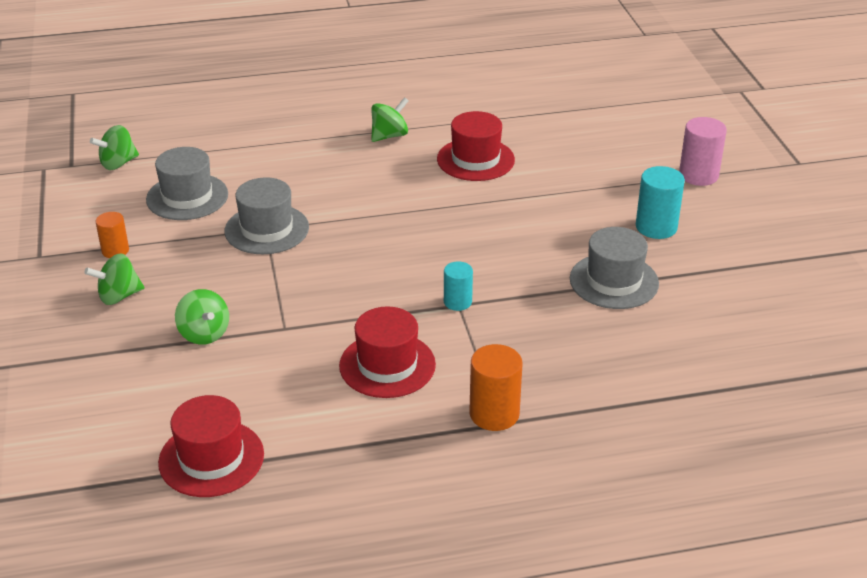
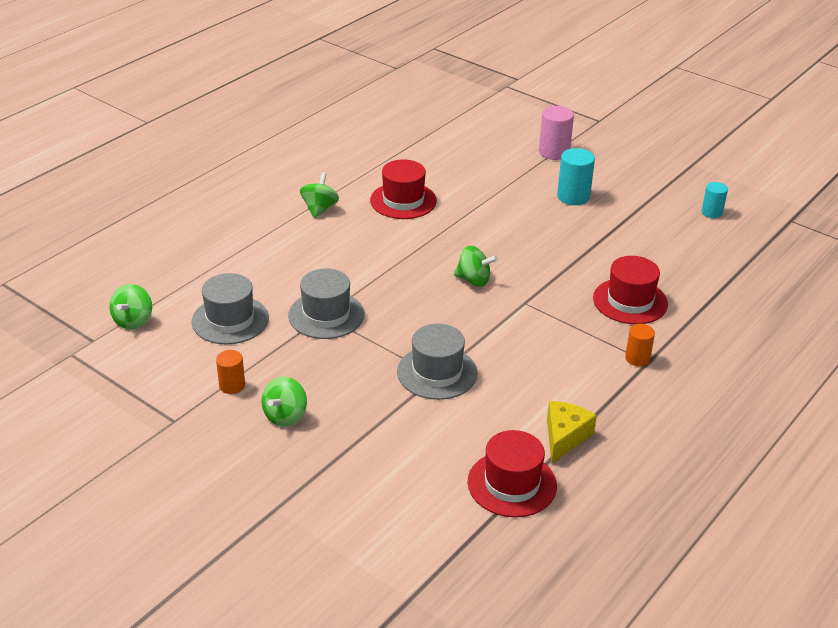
camera: 40 degrees left, 0 degrees up
(204, 334) = (387, 408): green spinning top -> green spinning top (474, 280)
(317, 446) = (564, 437): none -> yellow cheese
(387, 365) = (536, 363): red hat -> red hat (630, 301)
(457, 302) = (522, 301): turquoise cylinder -> turquoise cylinder (712, 212)
(494, 414) = (637, 358): orange cylinder -> orange cylinder, size x0.63
(614, 281) = (594, 242): grey hat -> grey hat (437, 372)

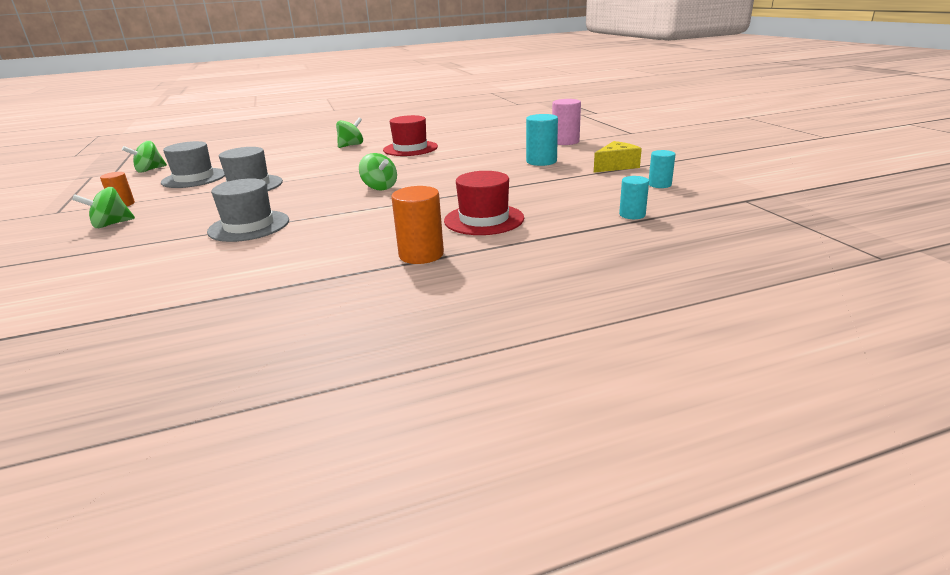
camera: 35 degrees right, 10 degrees down
(512, 484) = (142, 306): red hat -> none
(564, 437) = (251, 288): yellow cheese -> yellow cheese (616, 166)
(637, 358) = (421, 254): orange cylinder -> orange cylinder, size x1.58
(732, 262) = (632, 215): none -> turquoise cylinder

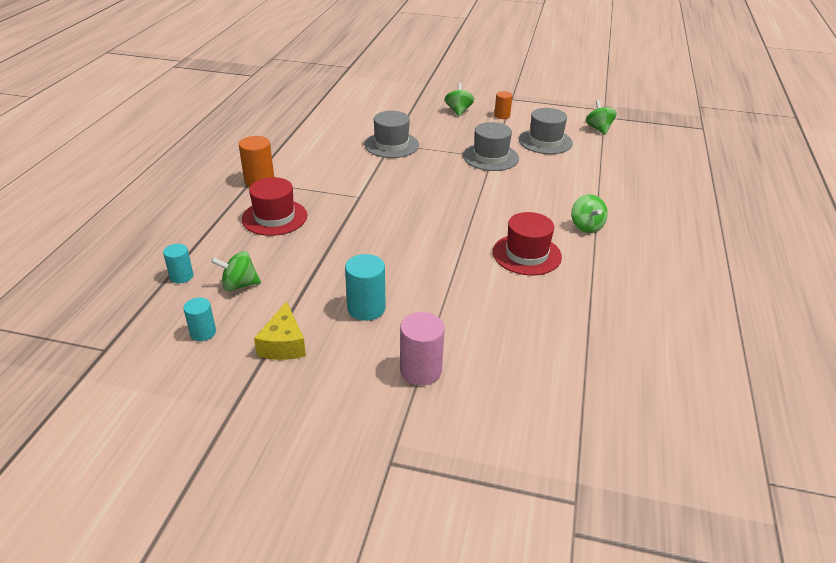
camera: 120 degrees right, 10 degrees up
(380, 187) = (409, 202): green spinning top -> green spinning top (239, 285)

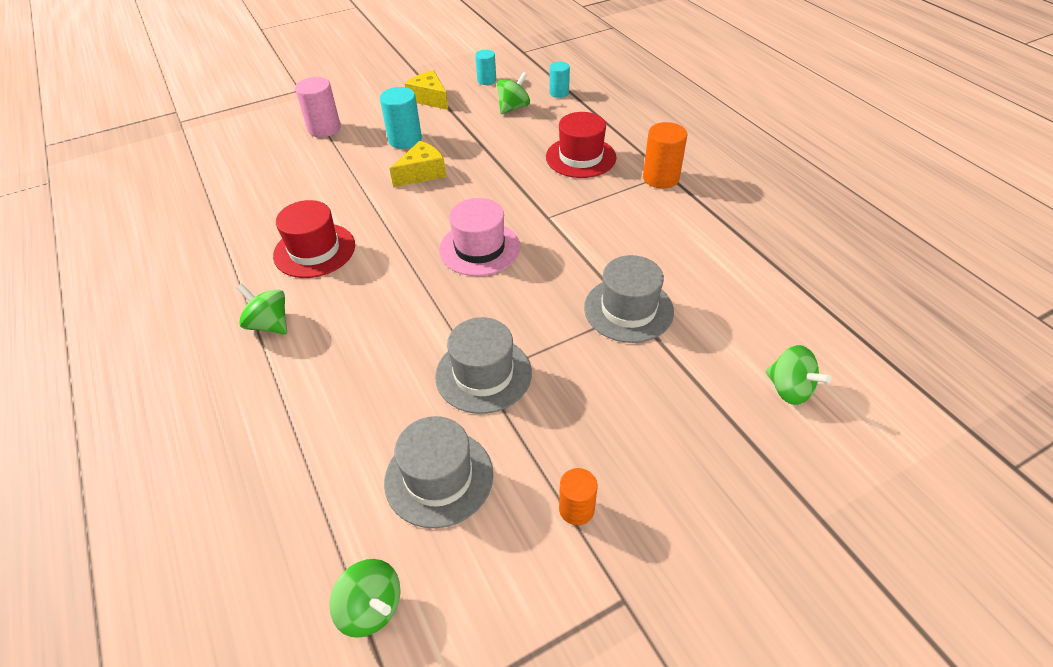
camera: 140 degrees right, 10 degrees up
(392, 269) = (422, 173): none -> yellow cheese
(422, 202) = (479, 248): none -> pink hat
(458, 111) = (656, 465): green spinning top -> green spinning top (789, 389)

